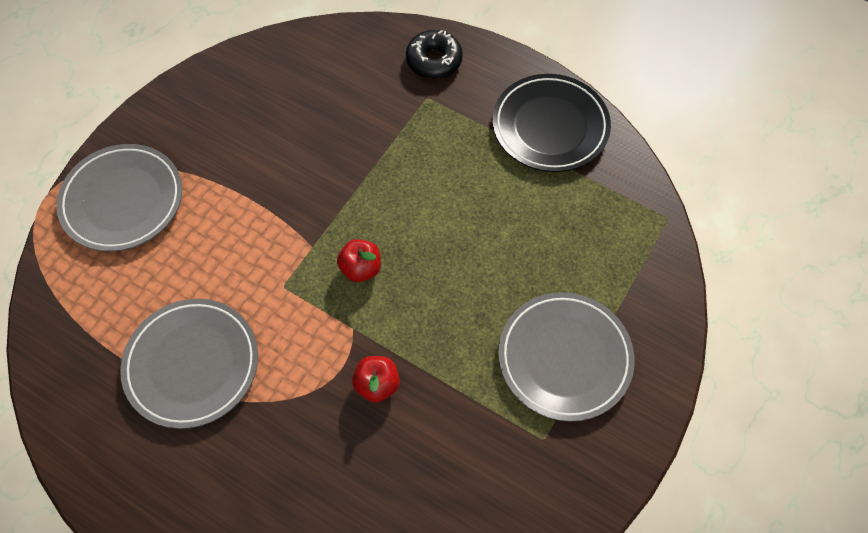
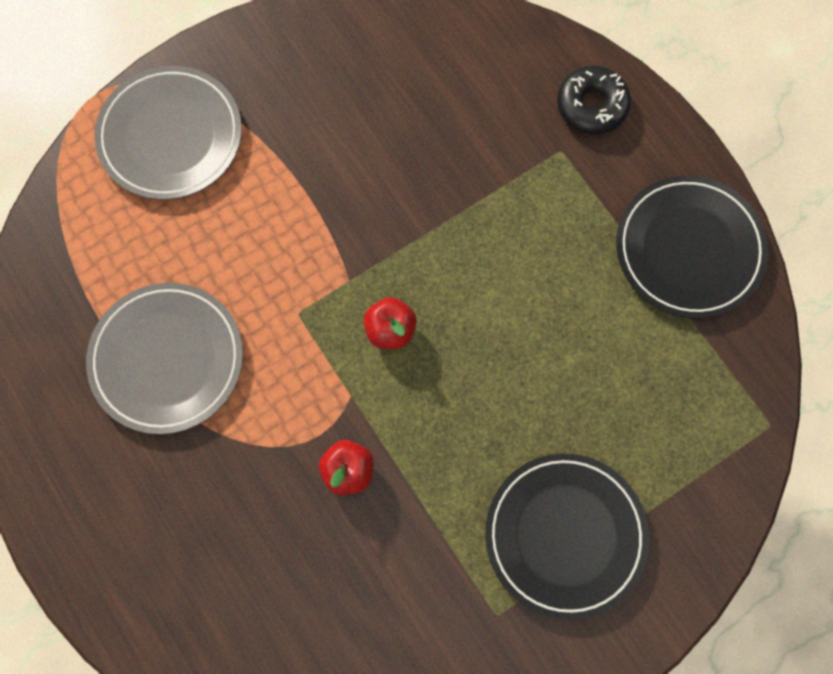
camera: 25 degrees right, 10 degrees up
(564, 358) = (565, 536): grey plate -> black plate

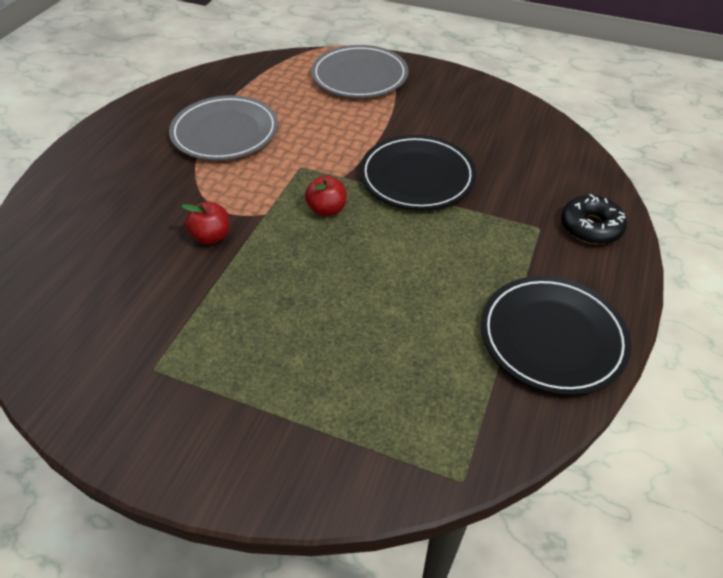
camera: 55 degrees right, 25 degrees down
(565, 536) = (248, 380): black plate -> black plate (417, 177)

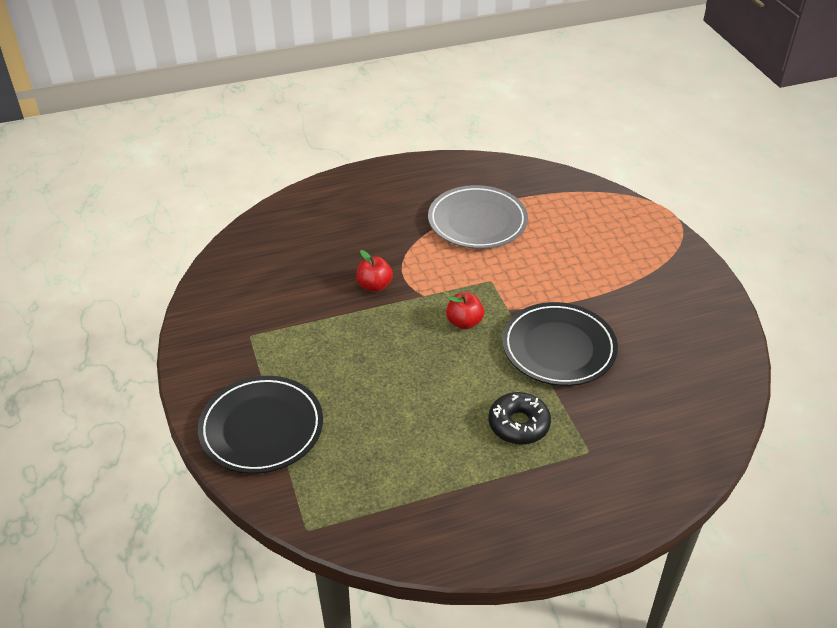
camera: 50 degrees right, 5 degrees down
(359, 76) = (637, 243): grey plate -> none
(552, 337) = (477, 517): black plate -> black plate (261, 428)
(591, 227) = (629, 484): black donut -> black donut (518, 424)

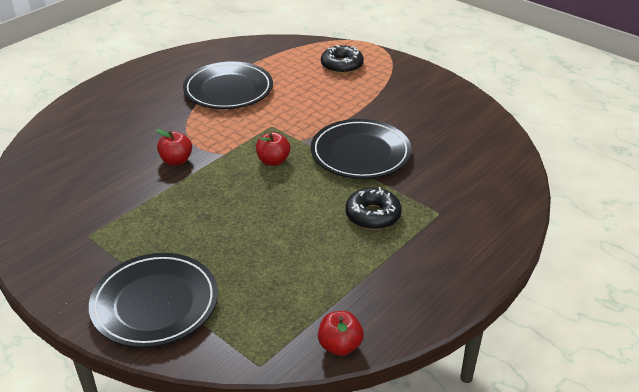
camera: 30 degrees left, 5 degrees down
(388, 546) = (340, 346): none -> red apple
(477, 221) = (228, 90): grey plate -> black plate
(617, 232) = (342, 65): none -> black donut

